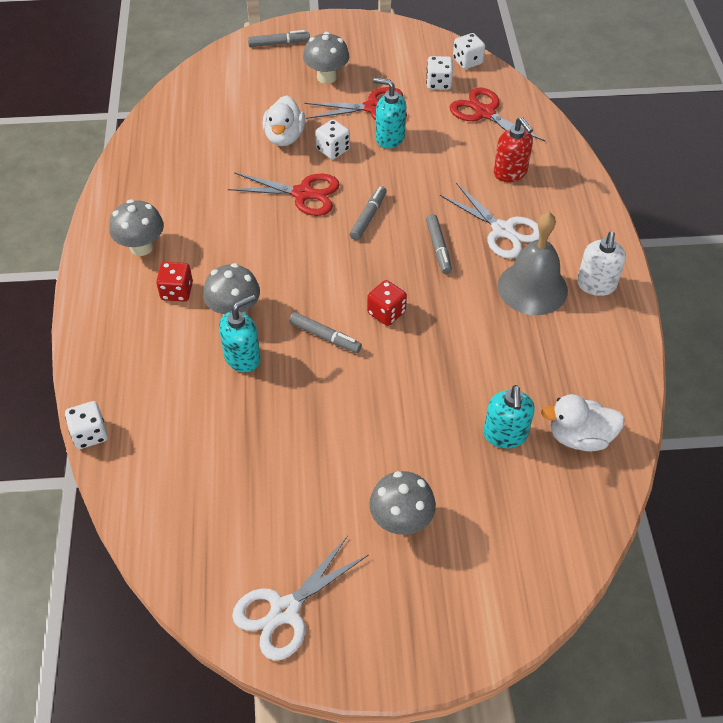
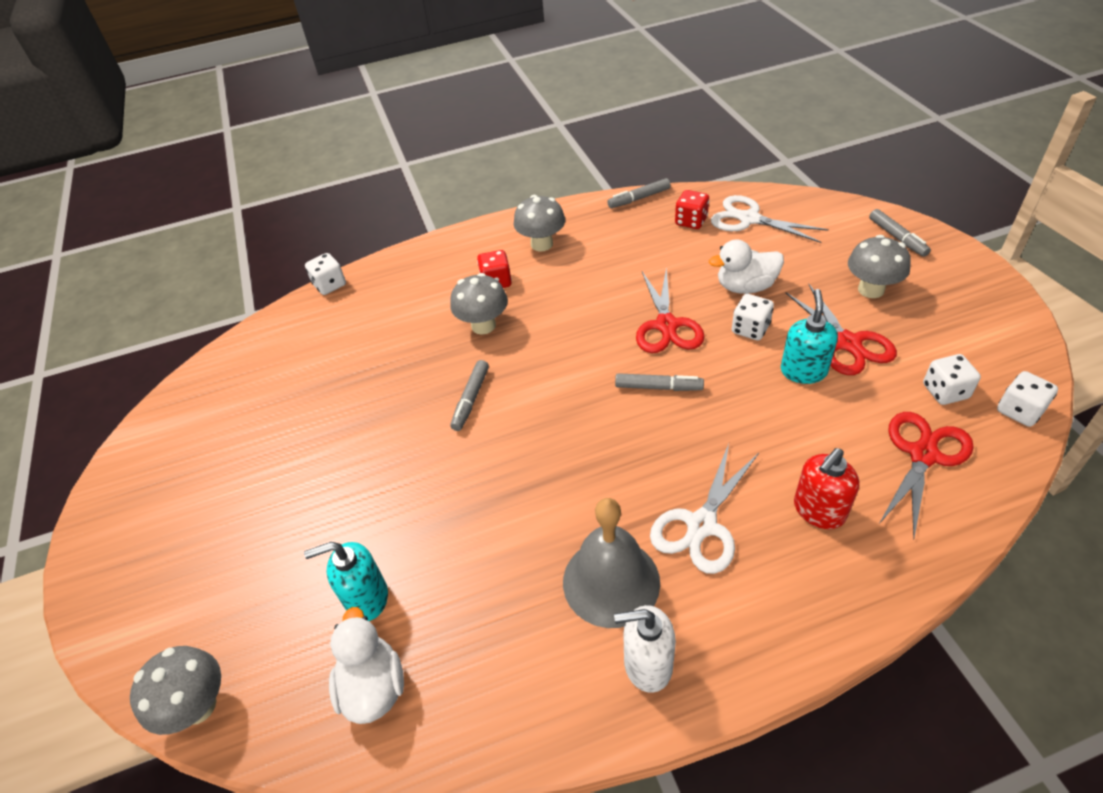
camera: 80 degrees right, 5 degrees down
(243, 357) = (429, 348): turquoise soap dispenser -> none
(285, 611) = (155, 458): white scissors -> white scissors (749, 219)
(386, 313) = (519, 440): red dice -> red dice (691, 221)
(401, 521) = (248, 523): grey mushroom -> grey mushroom (198, 706)
(438, 248) = (638, 464): grey marker -> grey marker (639, 198)

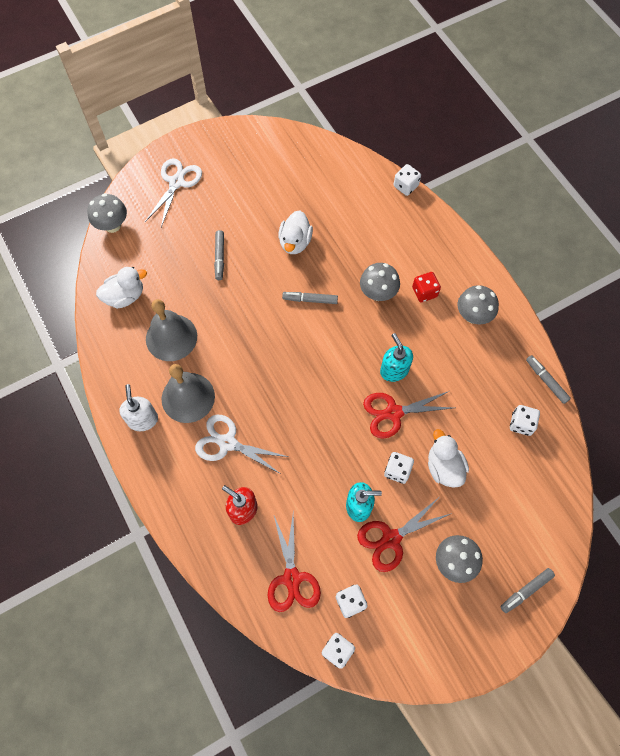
camera: 75 degrees right, 20 degrees up
(365, 410) = (295, 242): none -> white duck
(366, 598) = (170, 280): turquoise soap dispenser -> turquoise soap dispenser (394, 370)
(486, 603) = (171, 337): none -> grey bell
(658, 387) = (333, 411): grey marker -> grey marker (219, 257)
(691, 221) = (521, 424): red dice -> white dice
(749, 219) = (532, 470): white scissors -> white scissors (176, 182)
(923, 455) = (292, 578): red scissors -> red scissors turned 60 degrees clockwise

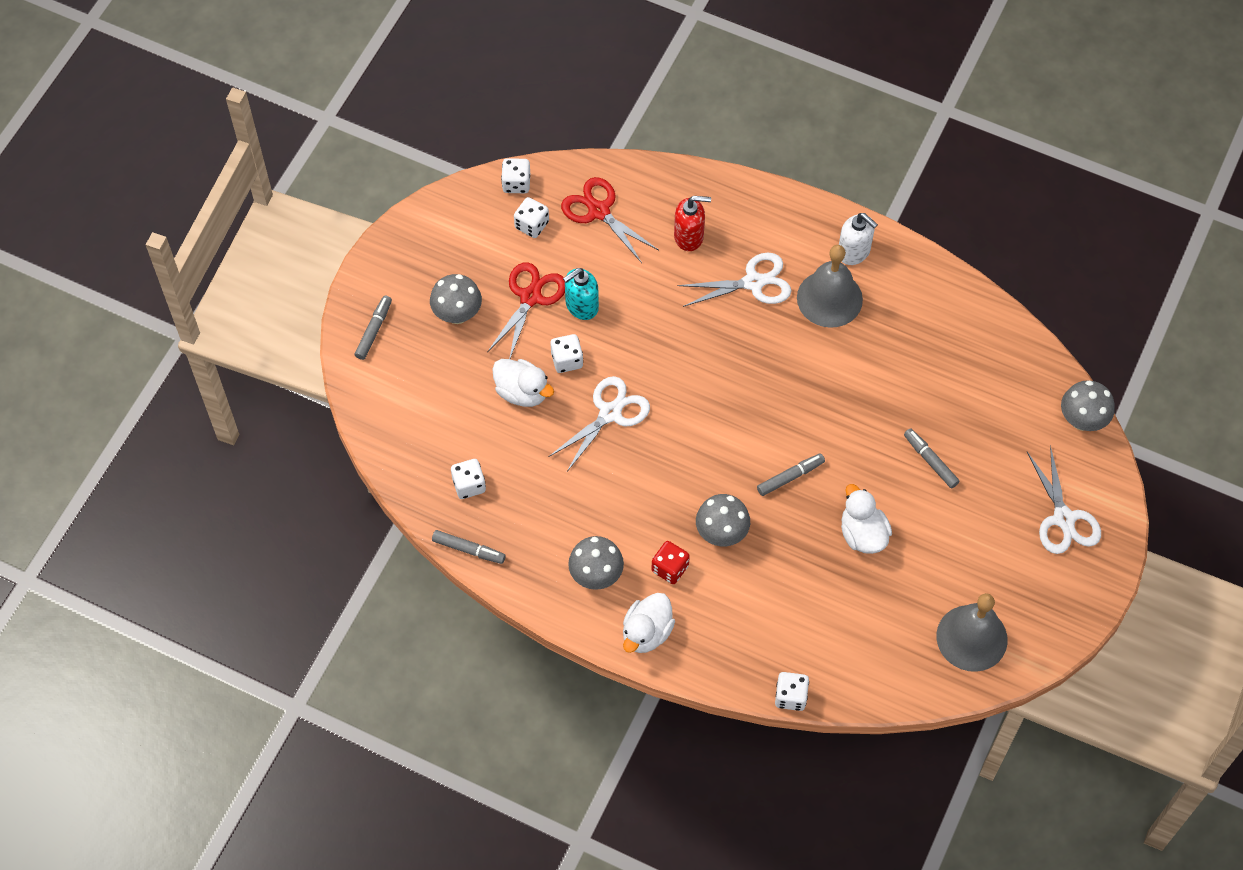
camera: 145 degrees right, 5 degrees down
(125, 296) = (989, 354): white duck -> white duck (647, 632)
(171, 337) = (901, 344): grey bell -> grey bell (971, 638)
(393, 413) = (610, 413): red scissors -> white scissors
(394, 370) = (641, 457): turquoise soap dispenser -> none

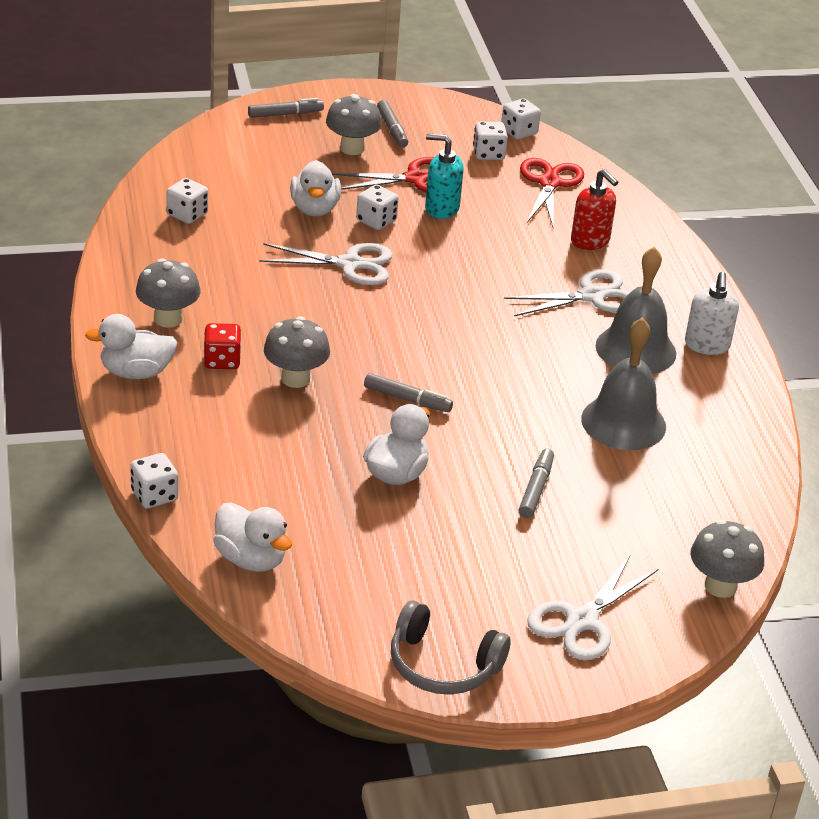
camera: 50 degrees right, 25 degrees down
(468, 550) = (120, 238): grey marker -> grey marker (392, 129)
(753, 282) = (592, 296): white scissors -> white scissors turned 60 degrees counterclockwise
(891, 674) = (251, 559): none -> white duck
(971, 638) = (356, 605): grey bell -> grey bell (623, 422)
(1053, 622) = (443, 665): none -> grey headphones

